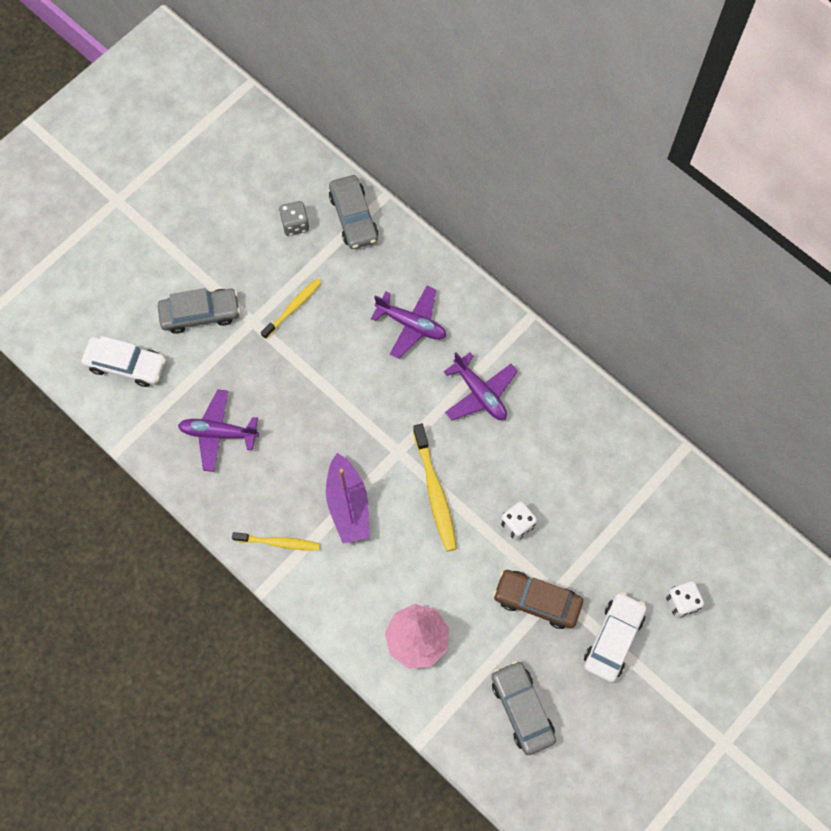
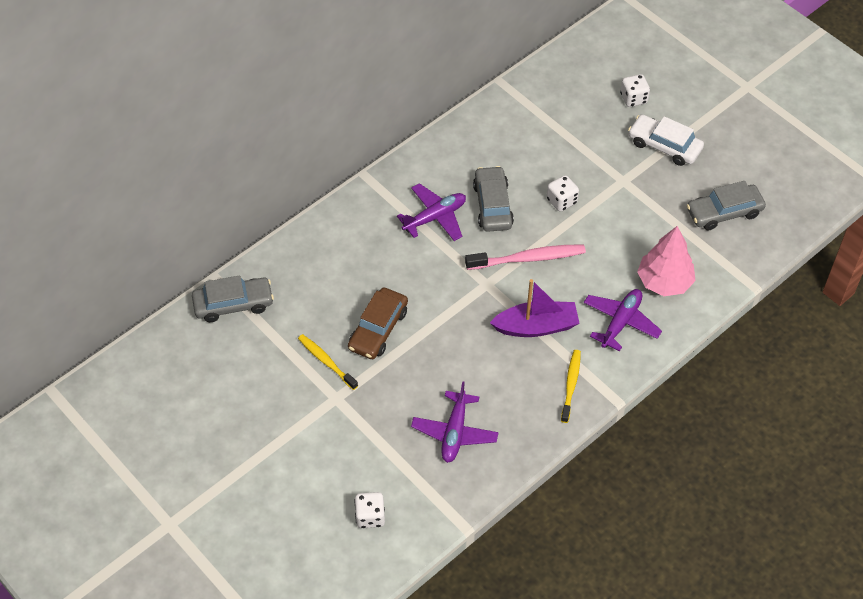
camera: 85 degrees left, 15 degrees down
(126, 365) = (370, 516): white car -> white dice
(200, 314) = (321, 445): grey car -> grey car (493, 205)
(295, 224) = (232, 355): grey dice -> none
(411, 324) = (358, 264): purple plane -> purple plane (620, 322)
(435, 492) = (528, 258): yellow toothbrush -> pink toothbrush
(537, 601) = (631, 193): brown car -> brown car (378, 329)

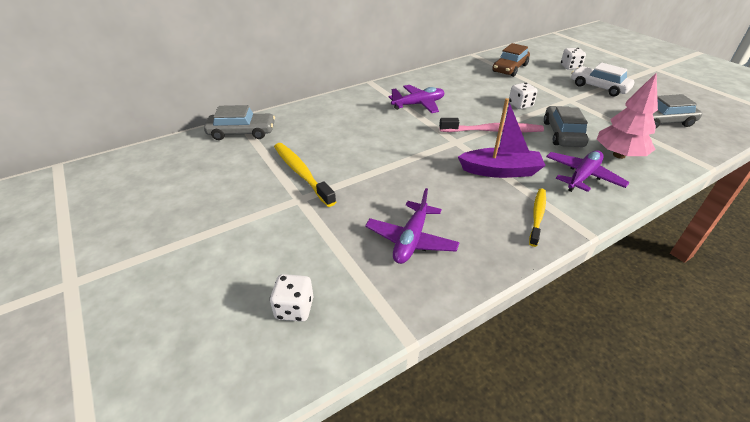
camera: 10 degrees right, 15 degrees down
(326, 361) = (301, 173): yellow toothbrush -> yellow toothbrush, size x1.52
(378, 329) = (355, 158): brown car -> brown car (509, 68)
(493, 205) = (465, 102): grey car -> grey car (562, 134)

